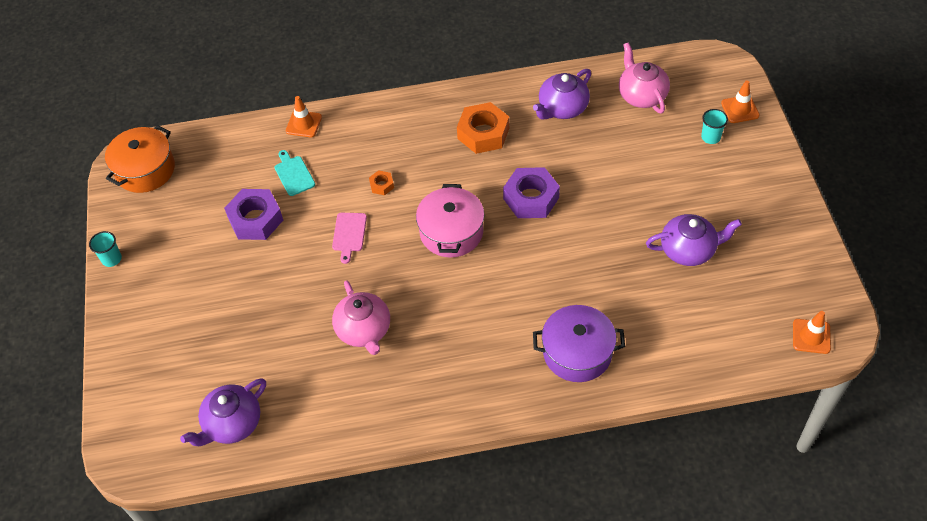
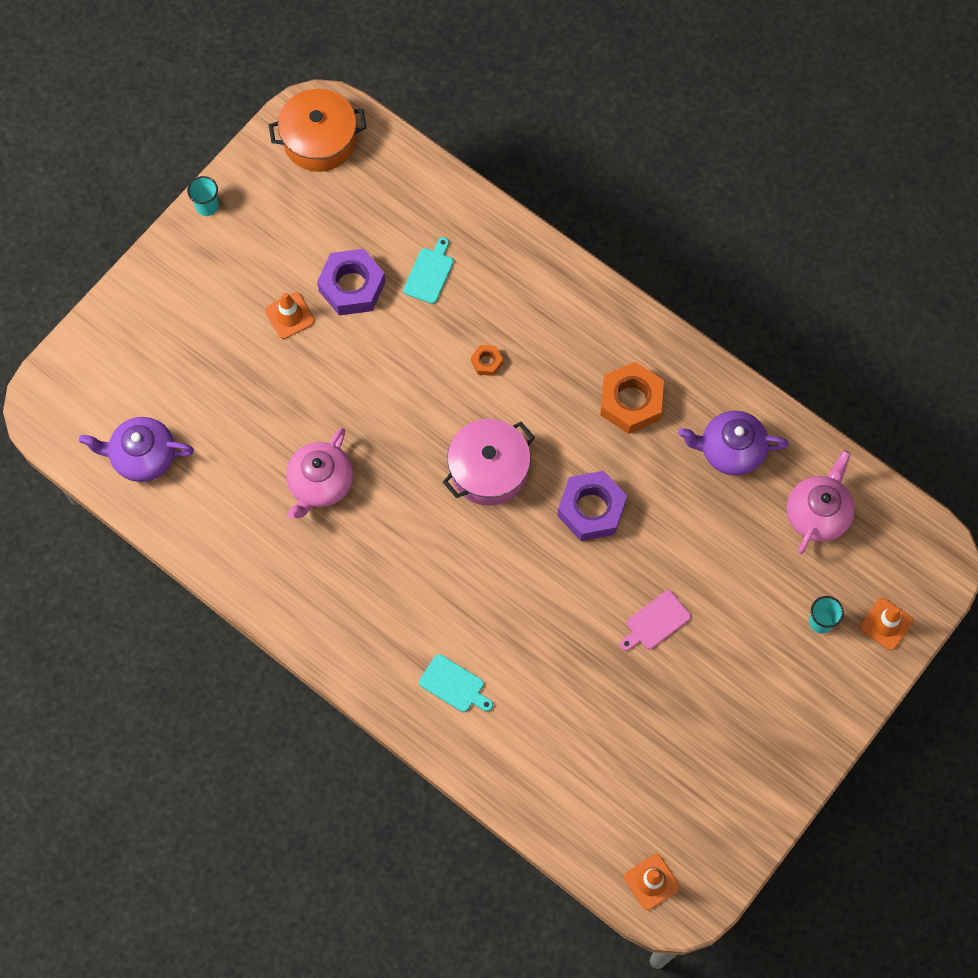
camera: 45 degrees right, 15 degrees up
(303, 124) = (494, 228): orange traffic cone -> orange traffic cone (289, 316)
(349, 234) = (407, 382): pink cutting board -> pink cutting board (655, 622)
(577, 352) = (454, 685): purple pot -> turquoise cutting board
(688, 250) = (657, 701): purple teapot -> none

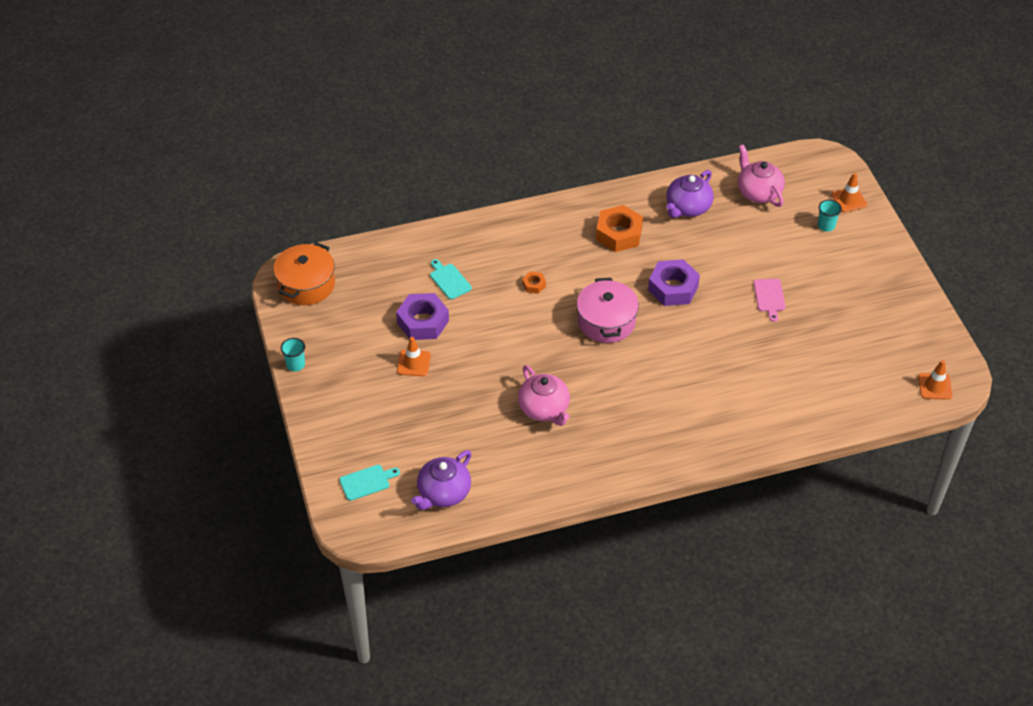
camera: 55 degrees left, 20 degrees down
(454, 685) = (736, 413): turquoise cutting board -> turquoise cutting board (367, 482)

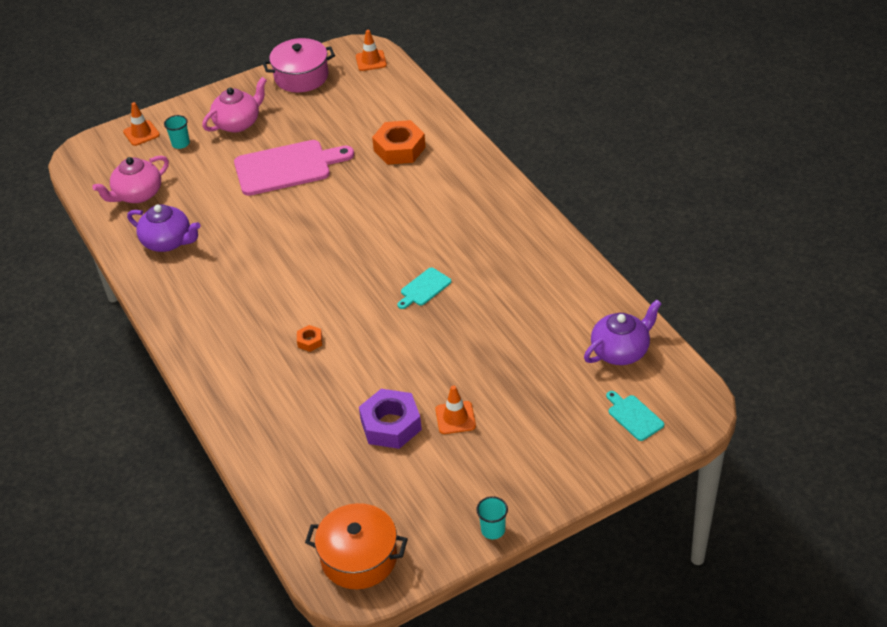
camera: 100 degrees left, 5 degrees down
(443, 493) = (621, 351): purple teapot -> purple teapot turned 60 degrees counterclockwise
(449, 280) = (319, 416): turquoise cutting board -> turquoise cutting board (424, 288)
(544, 409) = (483, 298): pink teapot -> pink teapot (238, 123)
(606, 321) = (349, 274): pink pot -> pink pot (301, 77)
(619, 234) = (217, 287): orange nut -> orange nut (399, 149)
(673, 288) = (289, 234): purple nut -> none
(769, 297) = (287, 167): pink cutting board -> pink cutting board, size x2.12

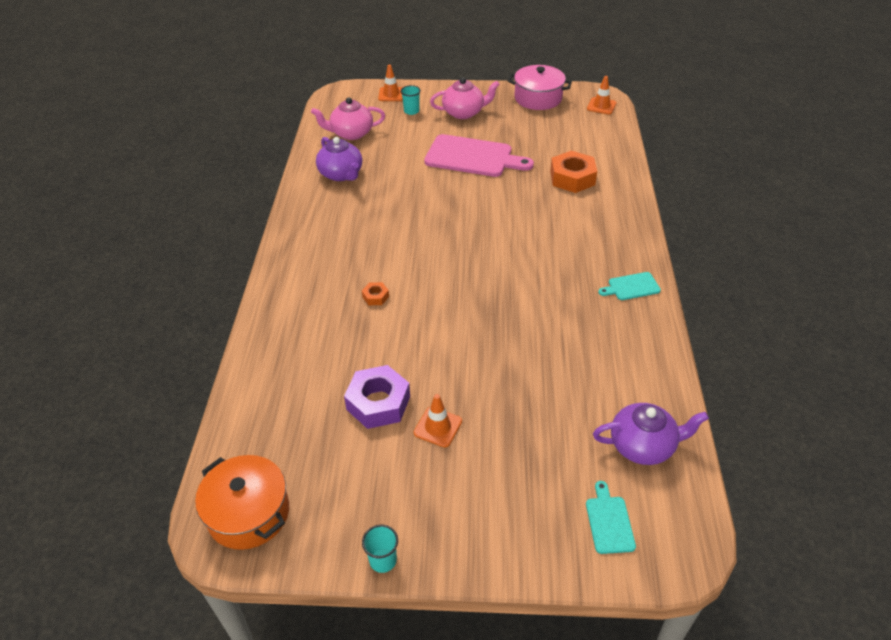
camera: 30 degrees right, 0 degrees up
(424, 288) = (503, 297): turquoise cutting board -> turquoise cutting board (631, 287)

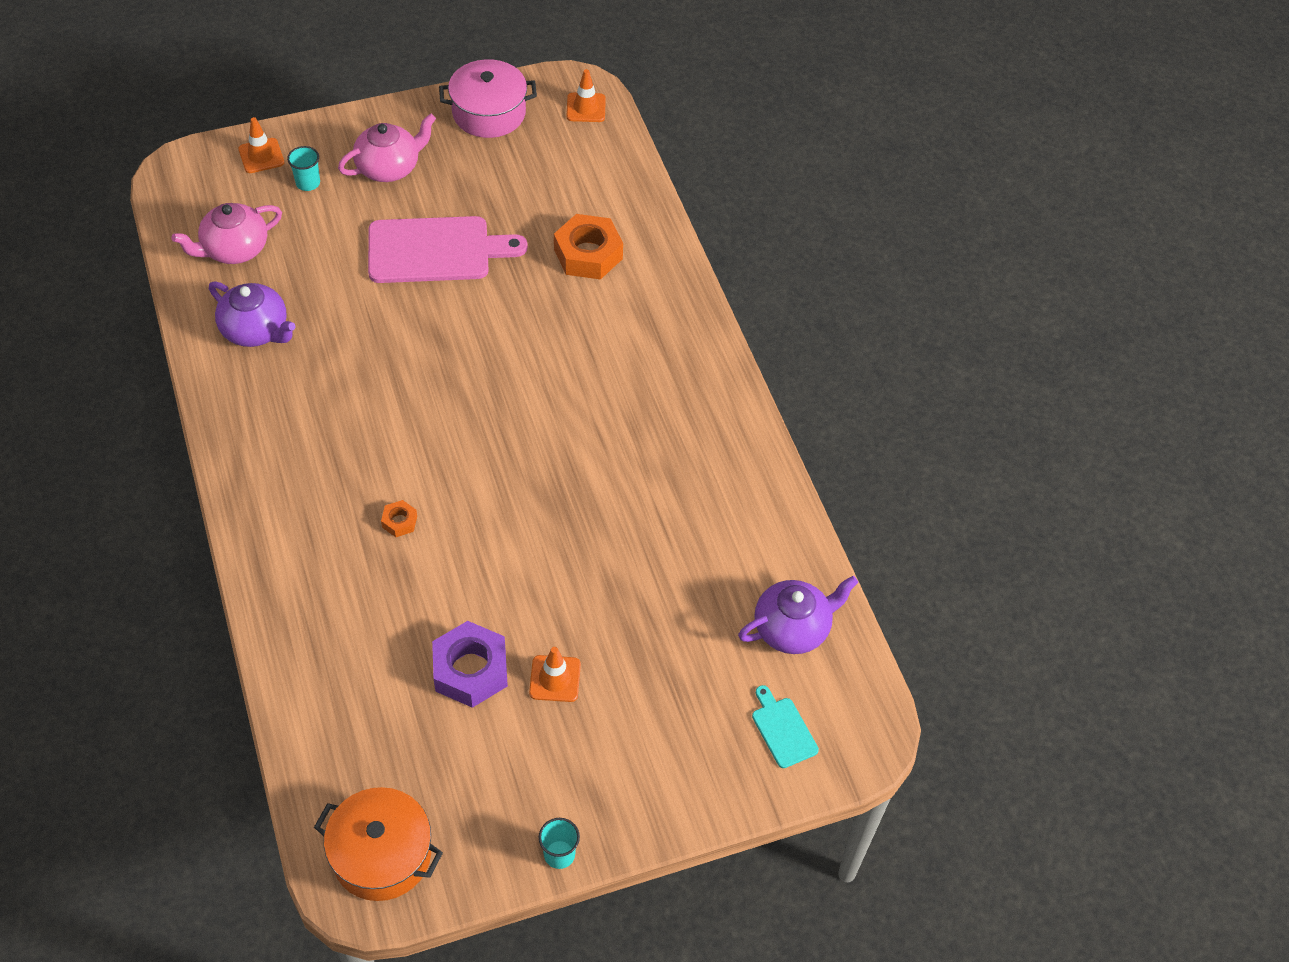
camera: 25 degrees left, 10 degrees up
(631, 287) = (718, 414): turquoise cutting board -> none

